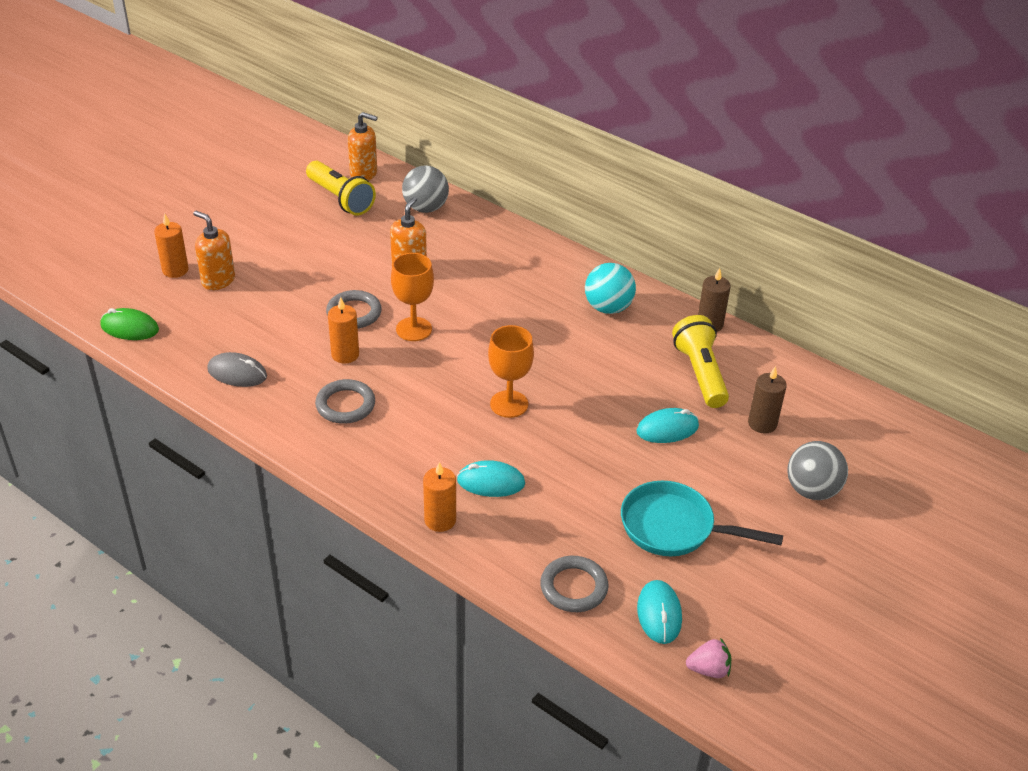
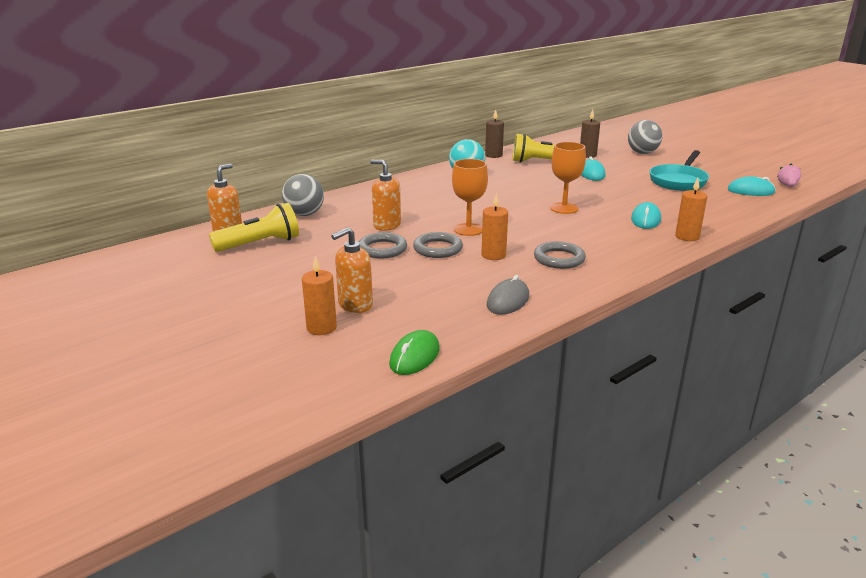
camera: 75 degrees left, 15 degrees down
(574, 587) = (737, 207): grey ring -> grey ring (382, 249)

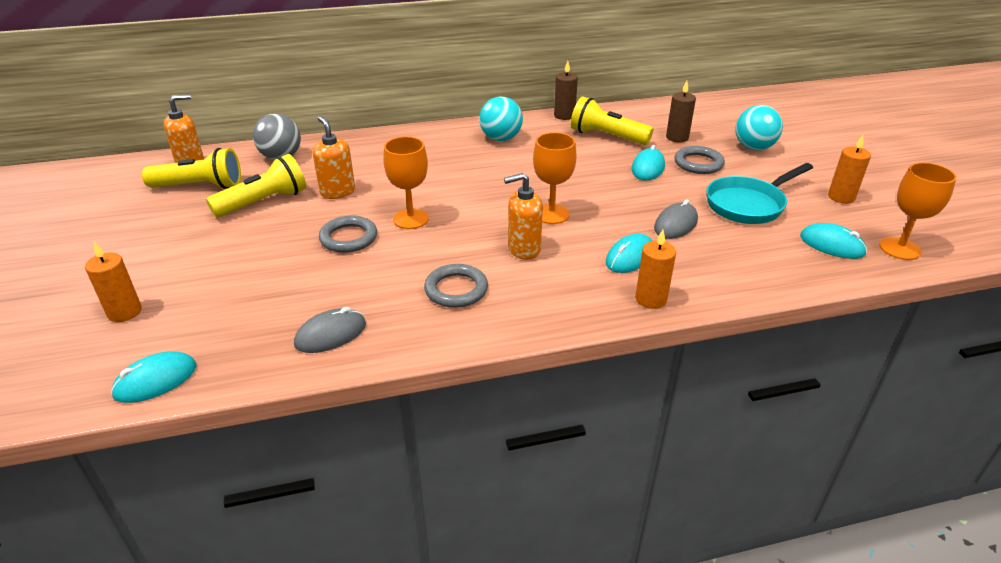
camera: 25 degrees right, 10 degrees up
(334, 242) = (264, 202): none -> yellow flashlight
(355, 305) = (185, 292): orange soap dispenser -> orange soap dispenser (523, 249)
(382, 249) = (296, 223): grey ring -> grey ring (698, 163)
(415, 357) = (156, 381): green mouse -> turquoise mouse
(493, 255) = (393, 263): orange candle -> orange candle (841, 197)
(642, 153) = (753, 148): grey ball -> turquoise ball
(650, 198) = (675, 224): none -> grey mouse
(787, 186) = (900, 248): pink strawberry -> orange goblet

